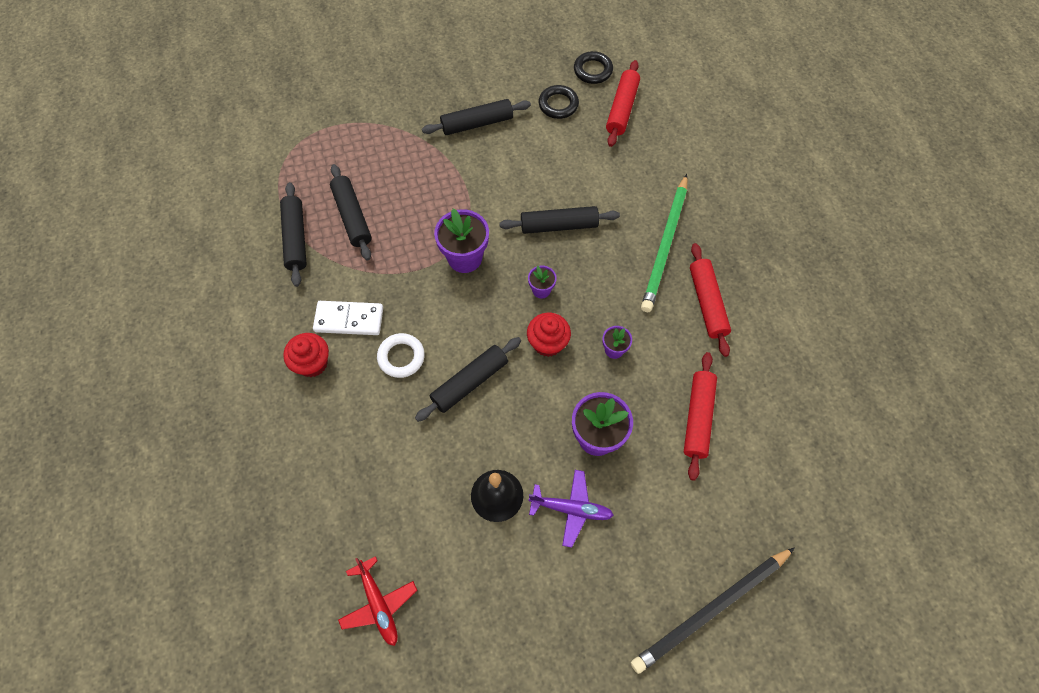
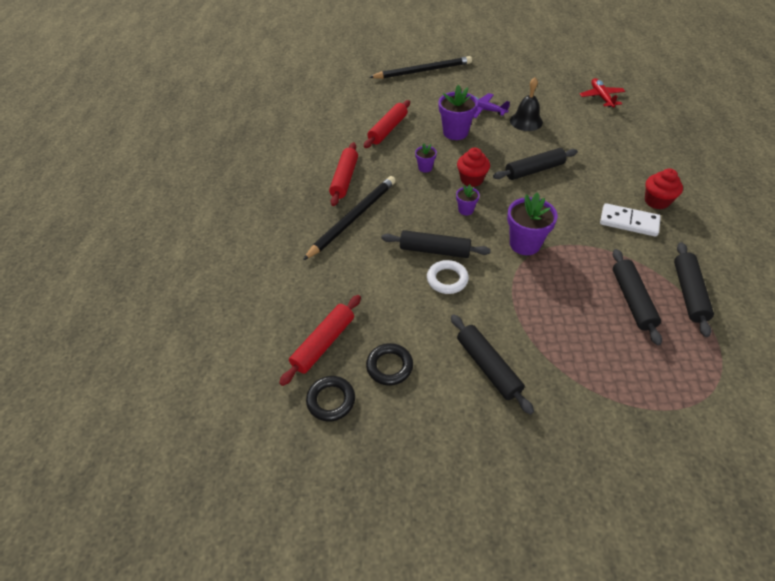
camera: 160 degrees left, 15 degrees down
(401, 357) = (585, 192): white ring -> white ring (447, 279)
(477, 123) = (488, 367): black rolling pin -> black rolling pin turned 60 degrees clockwise
(665, 245) = (353, 218): green pencil -> black pencil

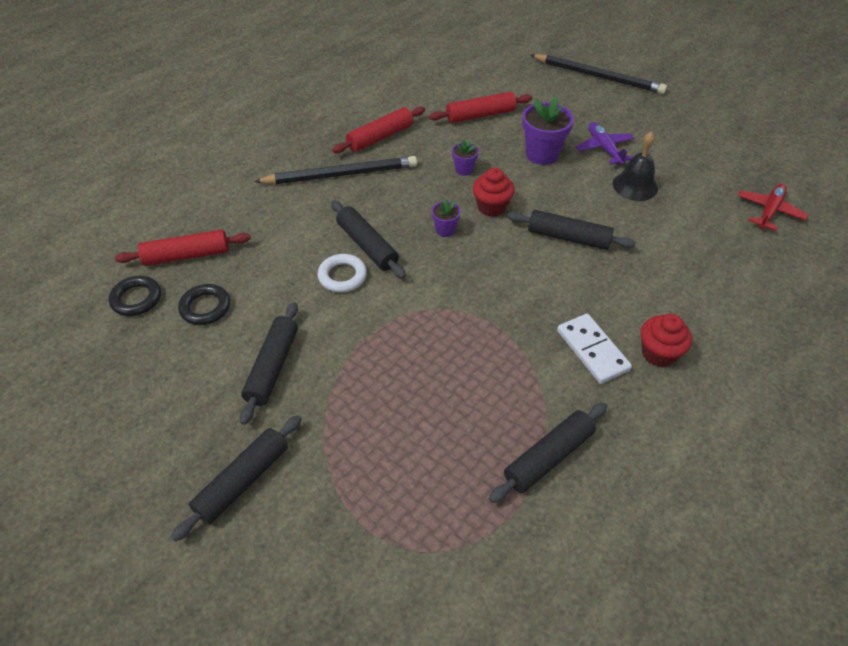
camera: 40 degrees right, 0 degrees up
(525, 244) = (454, 296): purple flower pot -> none
(632, 300) = (479, 417): black rolling pin -> black rolling pin (242, 481)

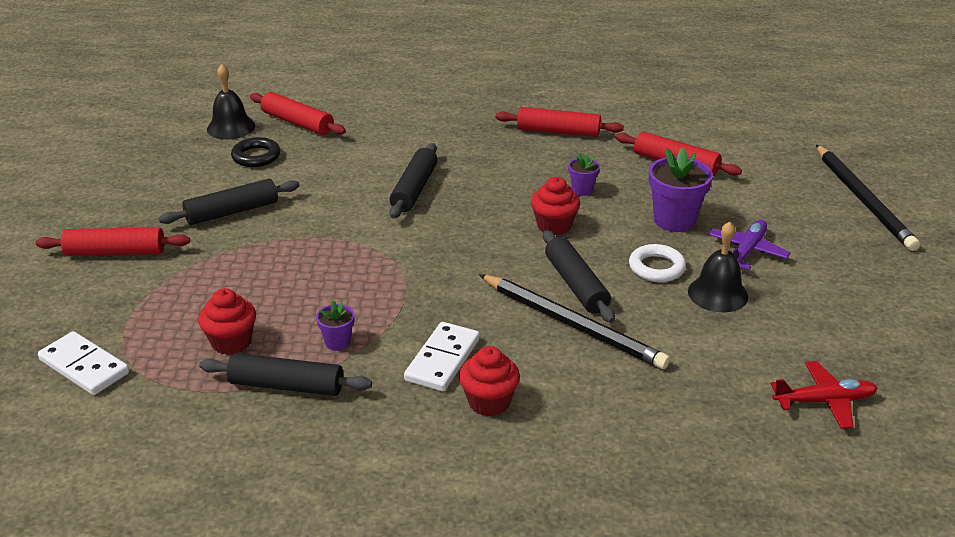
camera: 50 degrees right, 15 degrees down
(136, 299) = (231, 127): black ring -> black bell
(242, 481) = (115, 252): black rolling pin -> red rolling pin
(340, 174) = (481, 137): black pencil -> black pencil (573, 324)
(342, 276) = (364, 195): white ring -> white ring (656, 267)
(400, 591) = (84, 367): none -> white domino
(445, 230) = (487, 216): purple flower pot -> purple flower pot (337, 342)
(461, 463) = (231, 342): none -> red cupcake

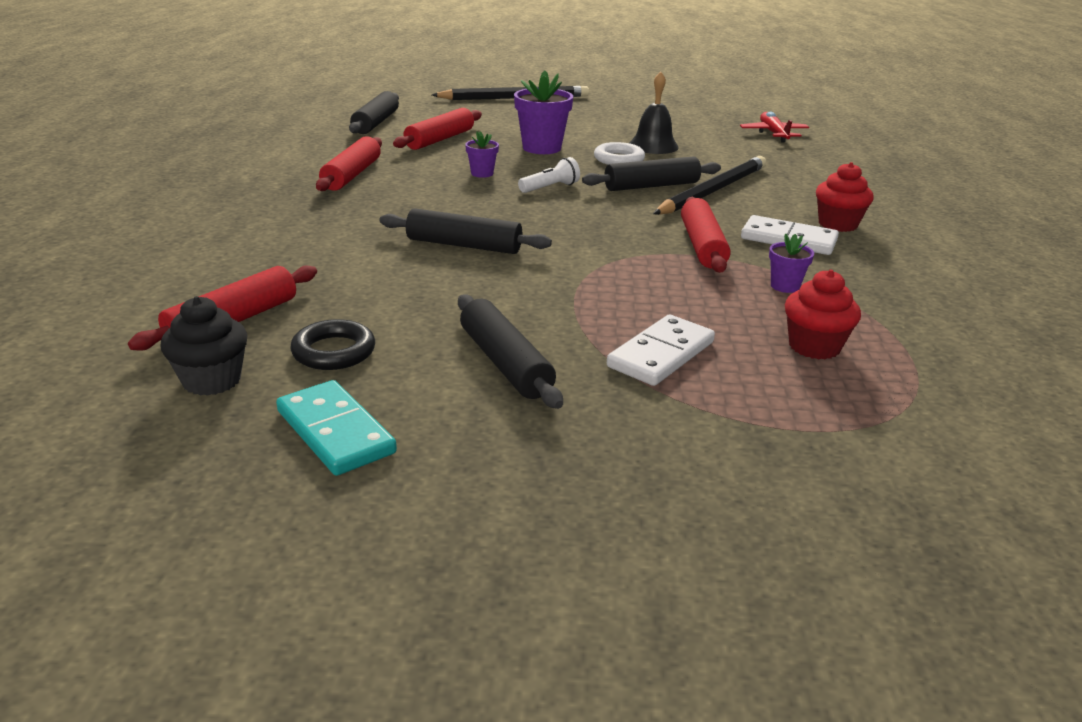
camera: 90 degrees left, 5 degrees down
(84, 367) = (924, 455): white domino -> white domino (661, 355)
(115, 252) = (626, 463): red rolling pin -> red rolling pin (702, 246)
(172, 166) = (335, 432): none -> turquoise domino
(231, 127) = (212, 380): black bell -> black cupcake
(286, 385) = (872, 311): black rolling pin -> black rolling pin (375, 123)
(554, 226) = (550, 188): red cupcake -> white flashlight
(747, 251) = (591, 133): purple plane -> none

